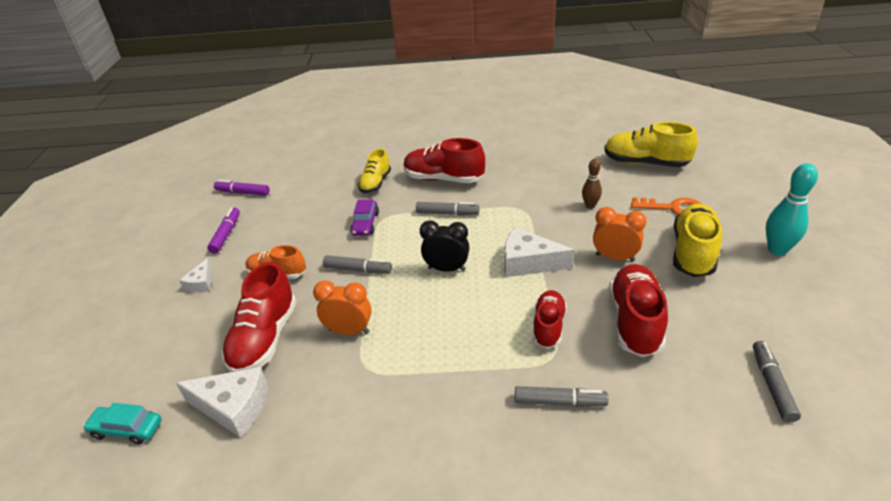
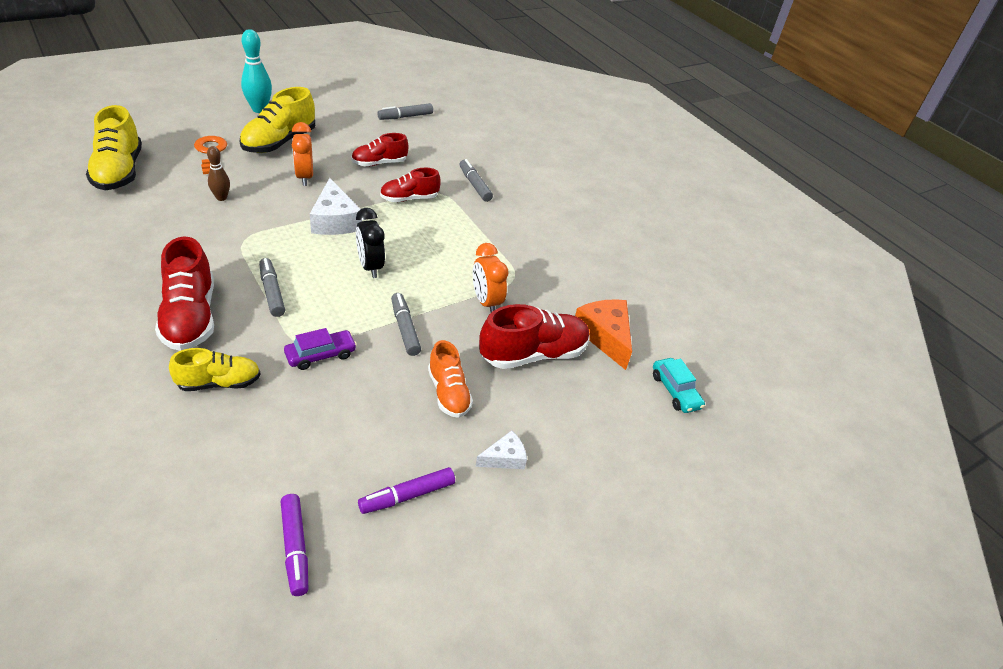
camera: 130 degrees left, 5 degrees up
(233, 407) = (605, 336): white cheese -> orange cheese
(634, 321) = (379, 163): red shoe -> red shoe, size x0.63
(693, 252) = (279, 142): yellow shoe -> yellow shoe turned 45 degrees counterclockwise

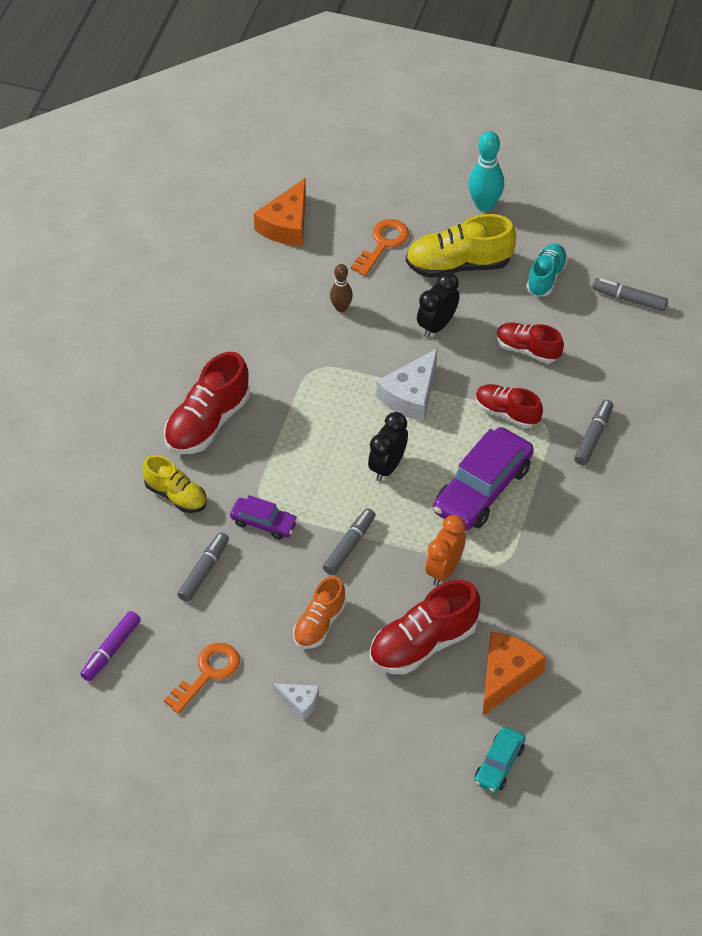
camera: 55 degrees right, 10 degrees up
(119, 171) = (286, 224): yellow shoe -> orange cheese
(272, 292) = (286, 439): grey marker -> grey marker (204, 571)
(304, 177) = (437, 325): orange clock -> black clock
(344, 126) = (546, 277): none -> turquoise shoe
(407, 496) = (207, 673): purple marker -> orange key
(448, 244) = (482, 489): none -> purple car
(533, 354) = (423, 644): red shoe -> red shoe turned 120 degrees clockwise

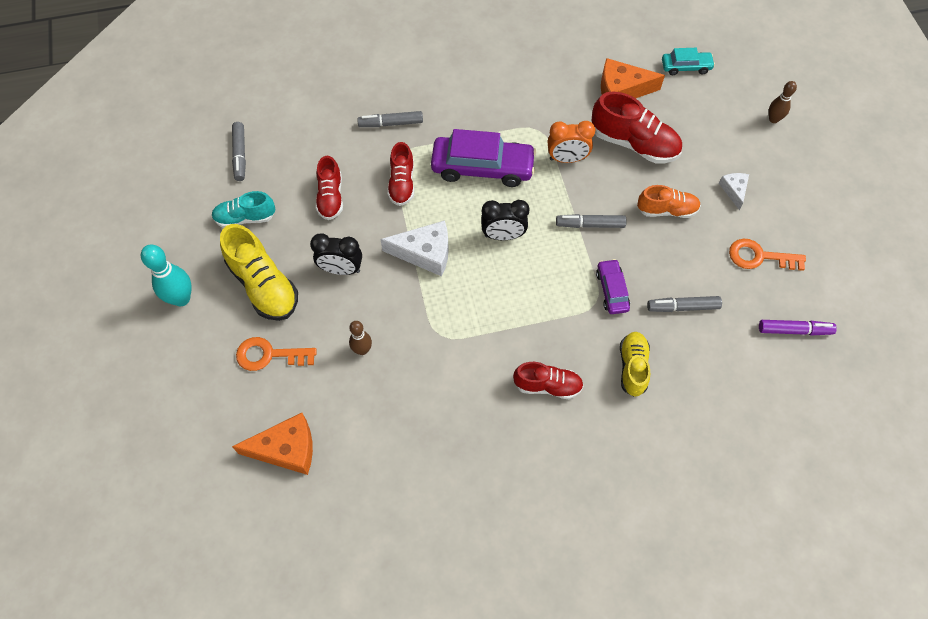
camera: 120 degrees left, 10 degrees up
(207, 422) = (547, 386): red shoe -> red shoe, size x0.63
(364, 808) = (773, 119): none -> brown bowling pin

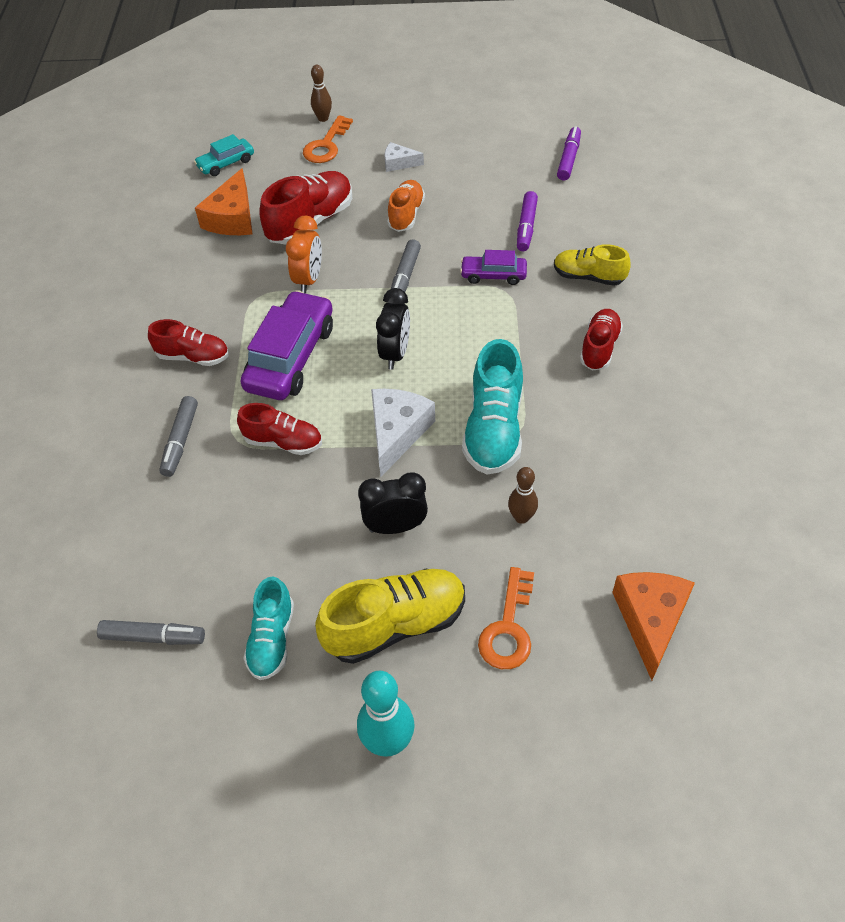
camera: 75 degrees left, 10 degrees down
(330, 197) = (275, 525): red shoe -> red shoe (193, 356)
(341, 269) = (395, 527): black clock -> black clock turned 120 degrees counterclockwise
(441, 318) = (494, 429): none -> turquoise shoe
(682, 307) = (526, 227): grey marker -> purple marker
(686, 67) = (226, 163): turquoise car -> turquoise car turned 135 degrees counterclockwise
(759, 257) = (482, 163): orange key -> orange key (326, 145)

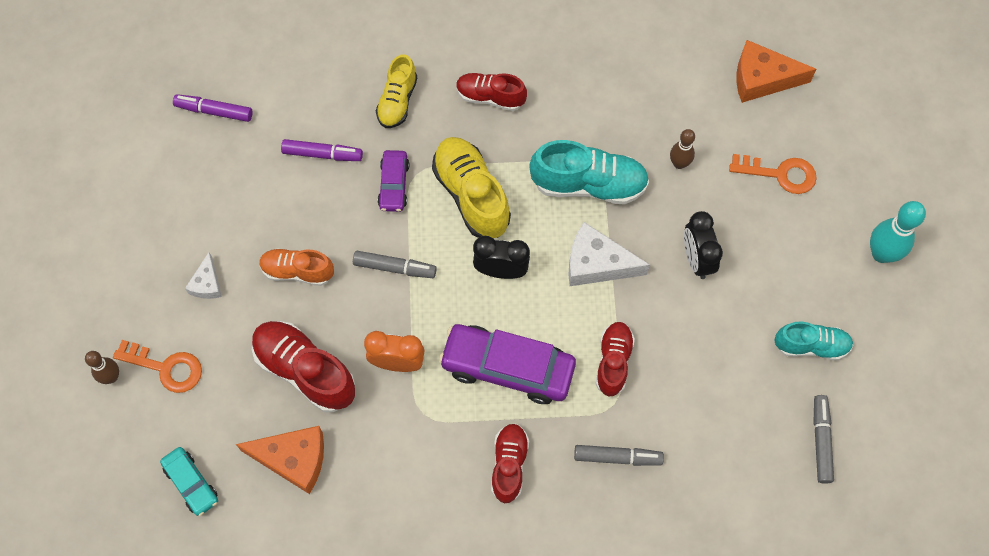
camera: 95 degrees left, 15 degrees up
(395, 624) = (787, 254): yellow shoe -> yellow shoe (471, 195)

